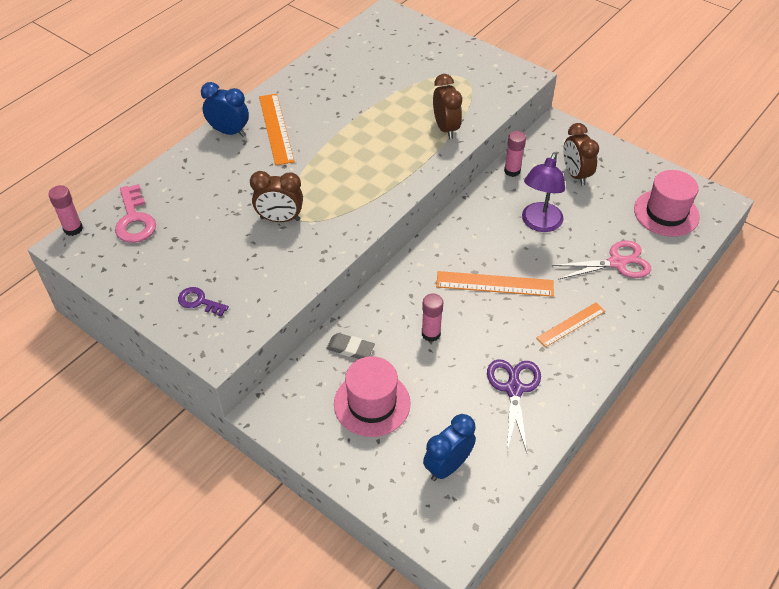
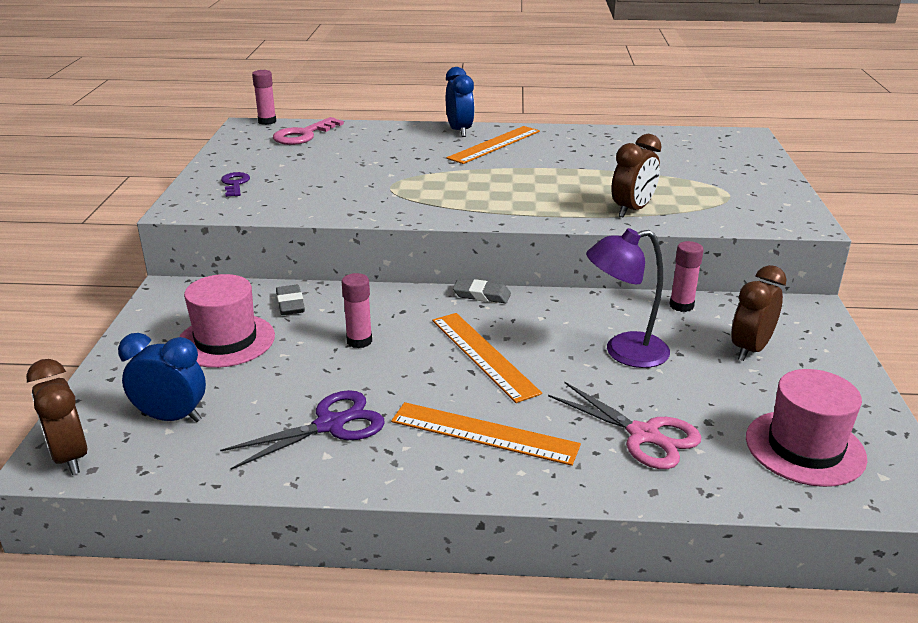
camera: 55 degrees right, 20 degrees down
(280, 219) = (379, 181): brown clock -> brown clock (70, 457)
(424, 248) = (481, 295): none -> grey eraser
(571, 324) = (484, 433): orange ruler -> orange ruler, size x1.52

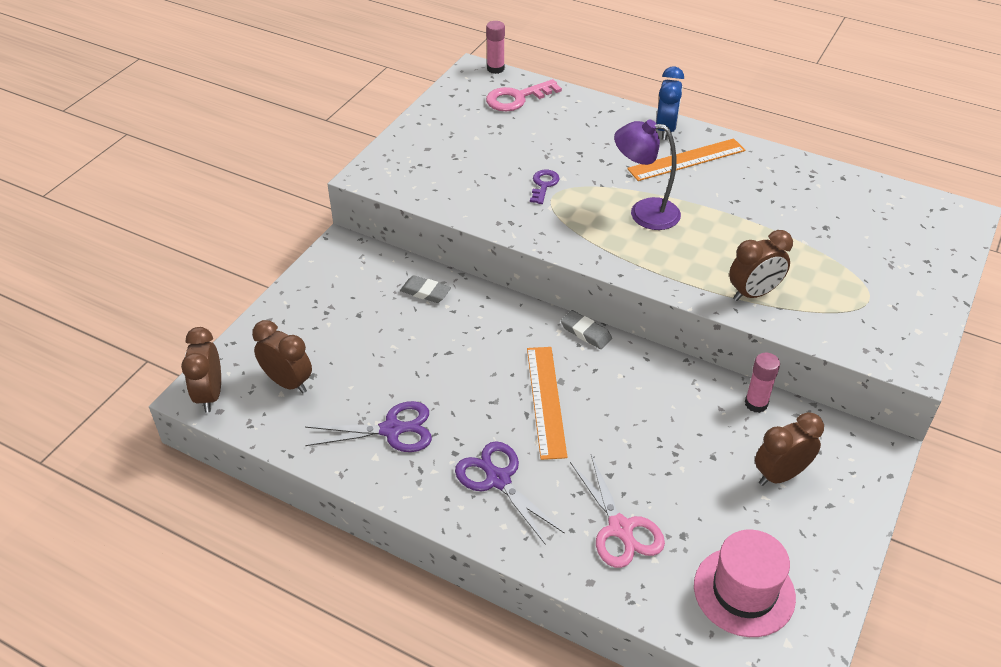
camera: 25 degrees right, 15 degrees up
(171, 418) = (288, 382): blue clock -> brown clock
(226, 340) = (358, 317): pink hat -> none
(235, 184) = (425, 154): purple key -> purple key (543, 185)
(290, 304) = (425, 292): grey eraser -> grey eraser turned 75 degrees counterclockwise
(359, 341) = (457, 351): pink glue stick -> none
(484, 433) = (498, 480): orange ruler -> purple scissors
(624, 352) = (665, 439): purple lamp -> purple lamp (644, 212)

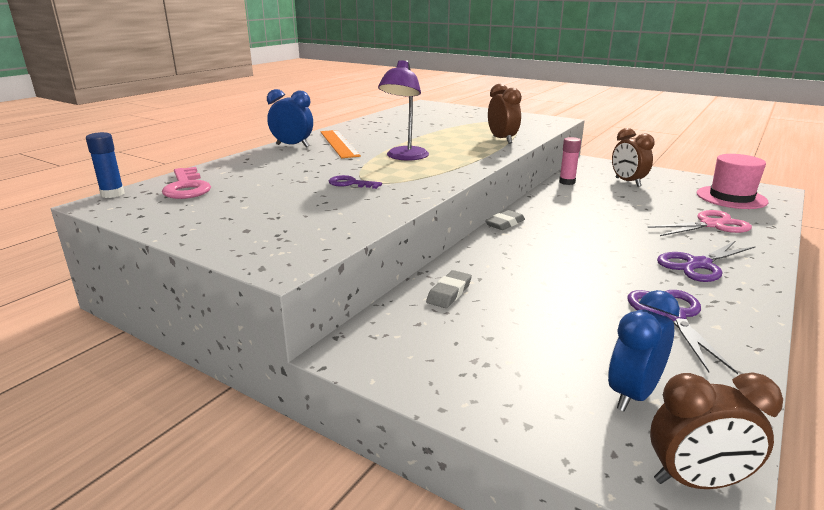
camera: 85 degrees left, 20 degrees down
(288, 382) = (633, 394): brown clock -> blue clock
(495, 69) = (112, 194): pink glue stick -> blue glue stick
(546, 401) = (593, 242): orange ruler -> none

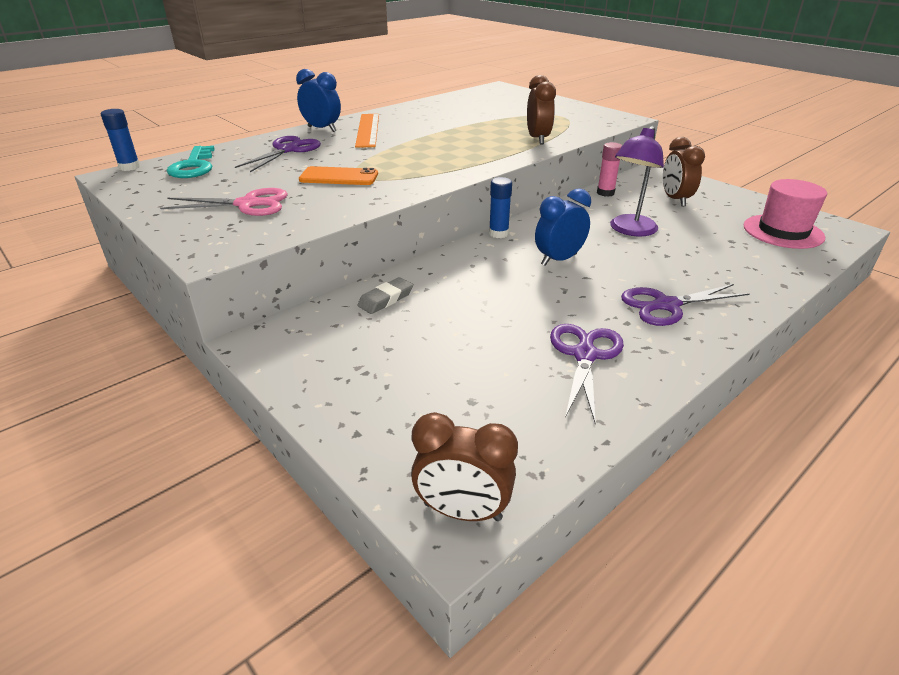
camera: 15 degrees right, 10 degrees up
(186, 187) = (193, 166): pink key -> turquoise key
(275, 165) = (288, 150): none -> purple scissors
(350, 183) = (339, 177): purple key -> orange phone
(404, 157) = (417, 151): purple lamp -> purple lamp (629, 230)
(505, 223) = (498, 233): grey eraser -> blue glue stick
(633, 394) = (475, 424): blue clock -> blue clock (559, 260)
(711, 225) = (725, 262): pink scissors -> pink scissors (247, 204)

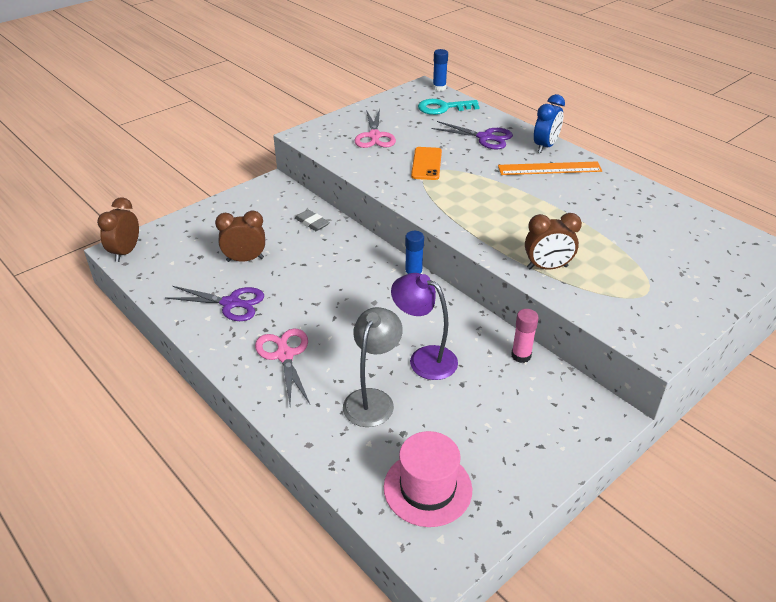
camera: 90 degrees right, 5 degrees up
(559, 260) = (364, 305): blue clock -> none
(666, 305) = (285, 355): purple scissors -> pink scissors
(675, 200) = (510, 412): brown clock -> brown clock (245, 259)
(700, 254) = (372, 399): none -> grey lamp

